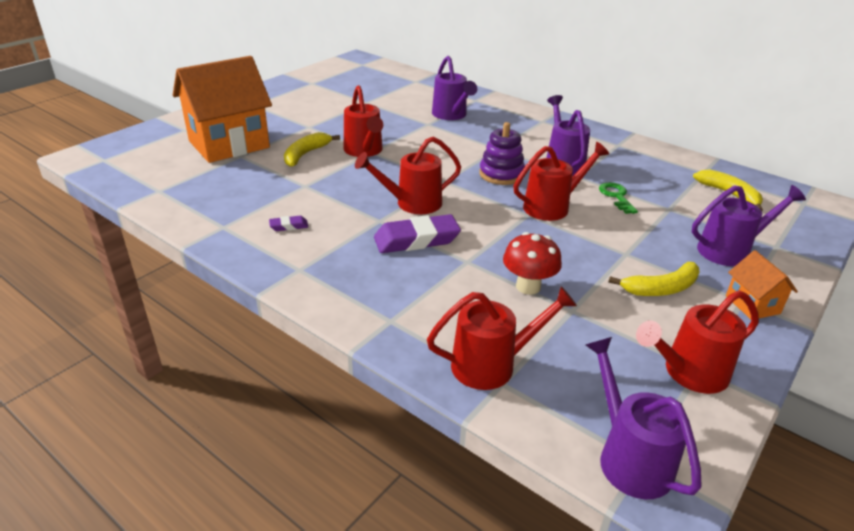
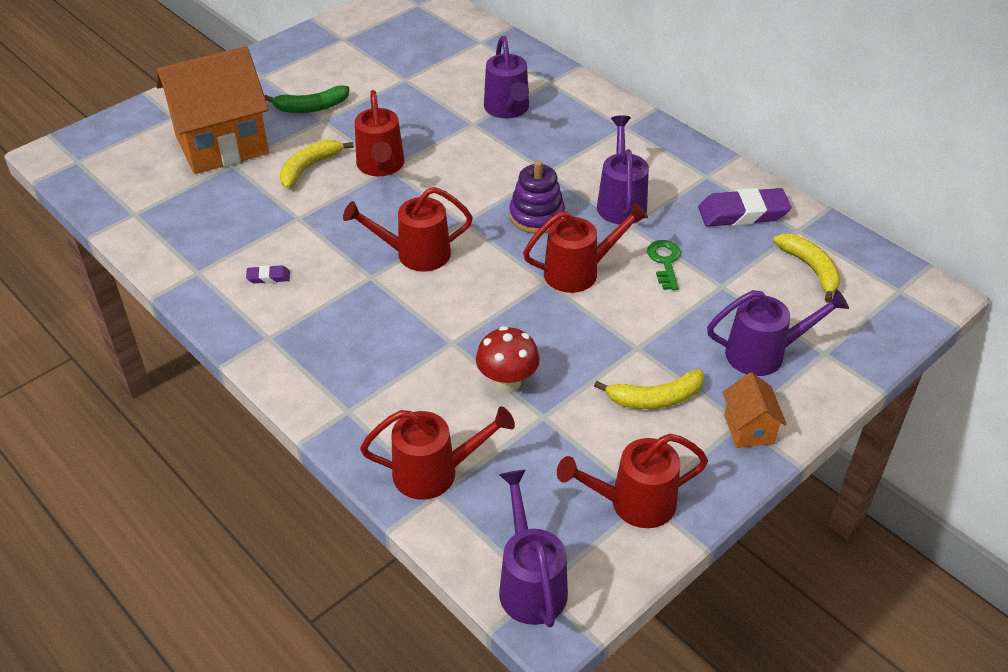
camera: 10 degrees right, 10 degrees up
(298, 120) = (311, 107): none -> green banana
(416, 240) = (405, 308): purple eraser -> purple eraser (743, 213)

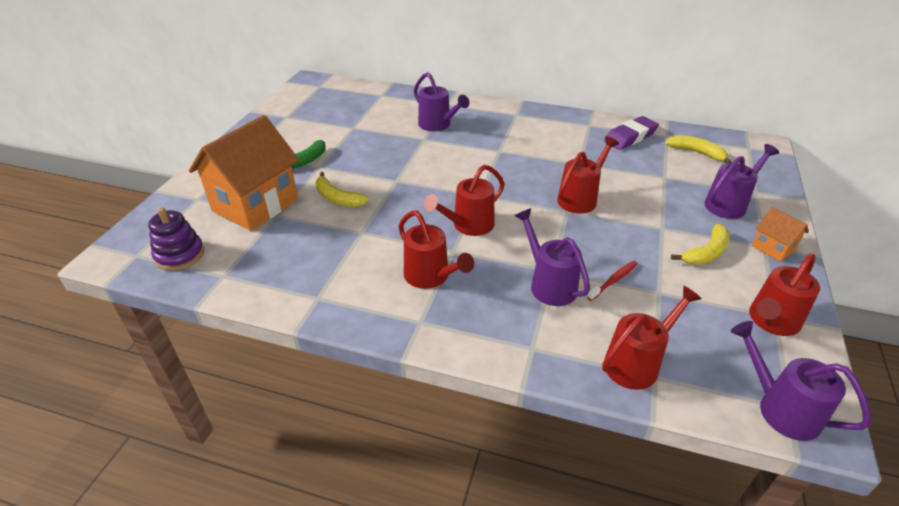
camera: 30 degrees left, 5 degrees down
(268, 277) = (378, 279): purple eraser -> none
(309, 167) = (337, 198): yellow banana -> yellow banana turned 60 degrees counterclockwise
(381, 167) = (389, 181): red watering can -> red watering can (431, 277)
(507, 382) = (613, 280): red mushroom -> red toothbrush
(536, 216) = (520, 176): purple stacking toy -> purple stacking toy (180, 255)
(621, 202) = (559, 153): purple watering can -> purple watering can (548, 284)
(665, 262) = (620, 175): green key -> none

